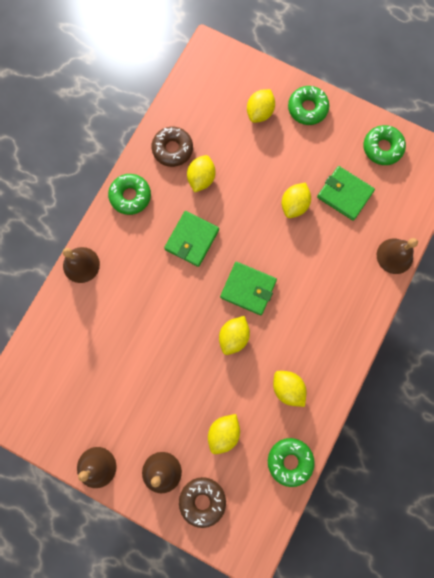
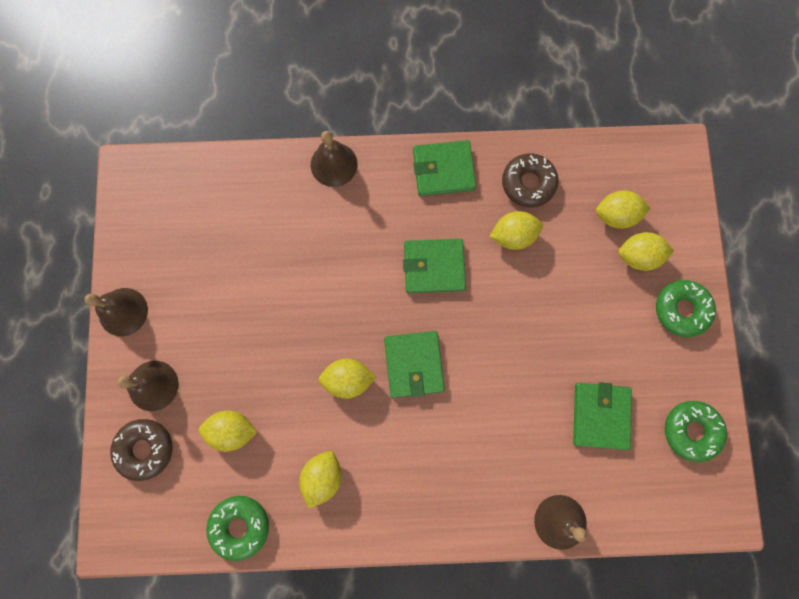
camera: 60 degrees right, 0 degrees up
(130, 196) = (443, 170): green donut -> green wallet
(294, 205) = (548, 362): yellow lemon -> yellow lemon (616, 215)

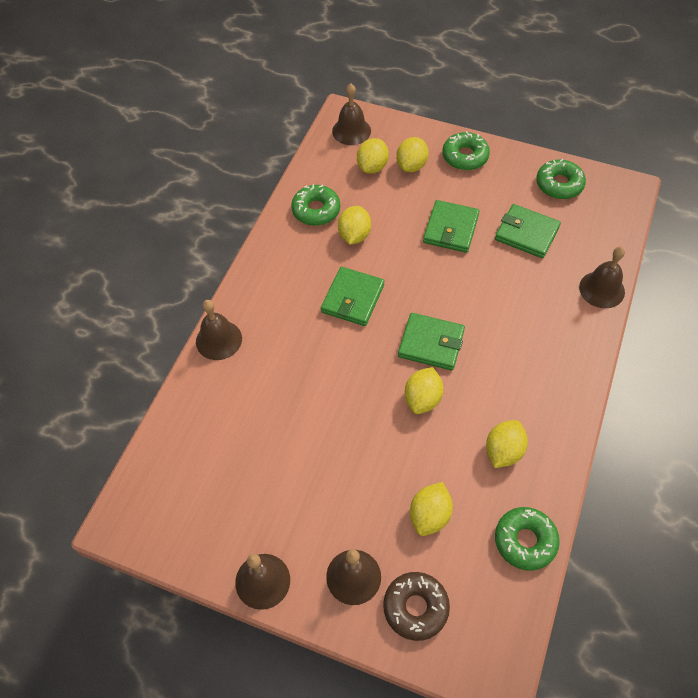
camera: 65 degrees left, 20 degrees down
(322, 477) = (503, 451): yellow lemon -> yellow lemon turned 75 degrees clockwise
(443, 170) = (272, 262): green wallet -> green wallet (451, 229)
(528, 183) = (316, 210): brown donut -> green donut
(657, 171) = (351, 131): none -> brown bell

